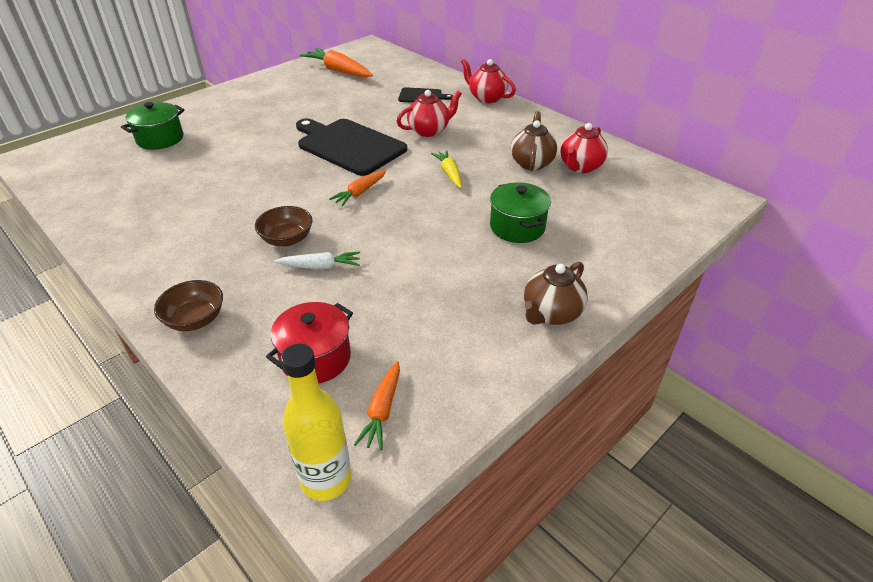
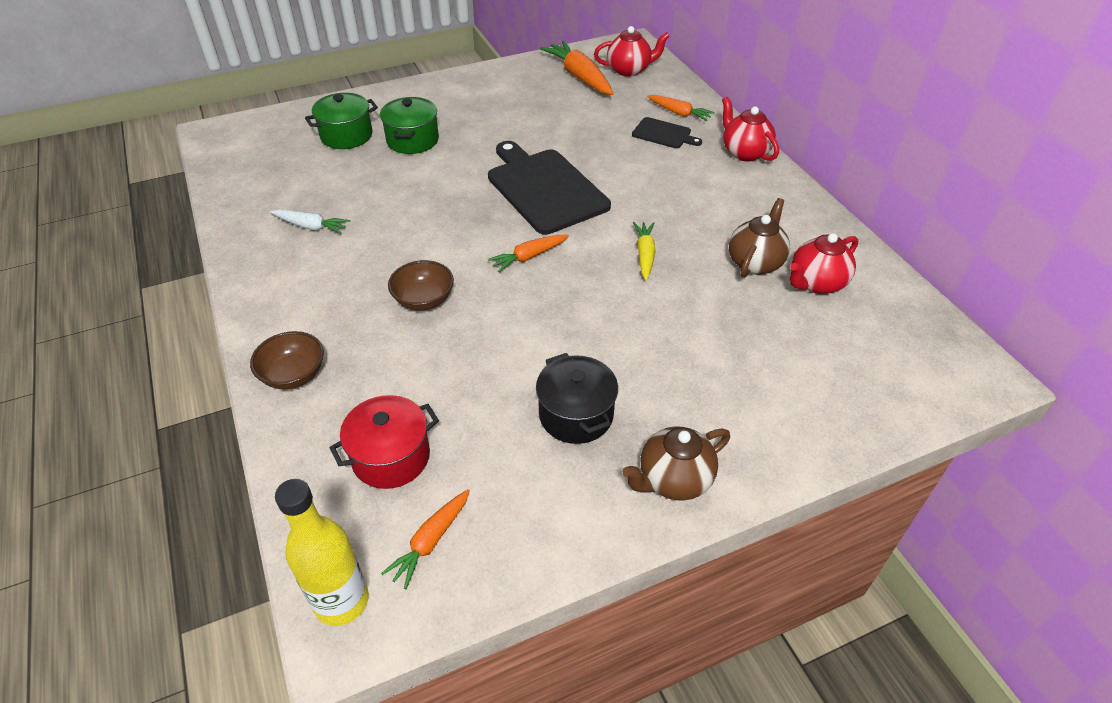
camera: 20 degrees right, 5 degrees up
(320, 266) = (444, 344): white carrot -> white carrot (311, 226)
(426, 82) = (679, 113): none -> orange carrot
(429, 131) = (649, 187): red teapot -> red teapot (629, 70)
(454, 289) = (576, 415): none -> black pot
(517, 227) = (691, 351): green pot -> green pot (412, 140)

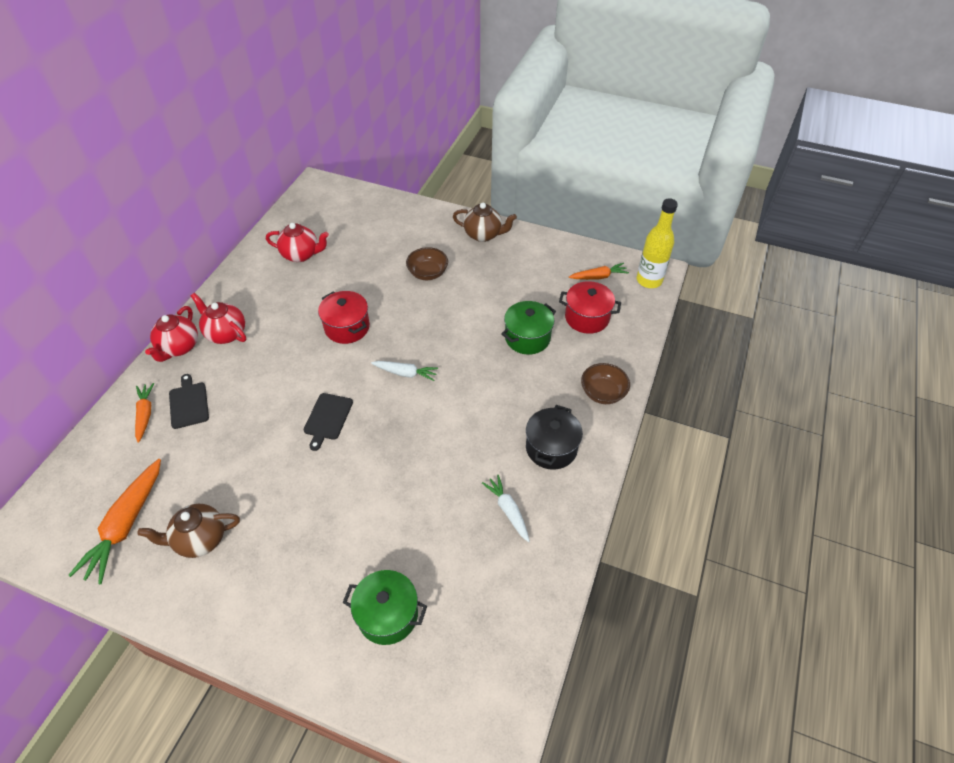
camera: 135 degrees left, 5 degrees up
(412, 140) = (346, 556): green pot -> green pot (527, 338)
(424, 299) = (493, 389): brown bowl -> brown bowl (428, 273)
(528, 257) = (406, 373): orange carrot -> white carrot
(545, 188) = (327, 418): black cutting board -> black cutting board, size x0.49
(576, 415) = (489, 279): black pot -> black pot (551, 448)
(629, 70) = (83, 497): red teapot -> red teapot (226, 333)
(644, 254) = (347, 327): yellow carrot -> red pot
(755, 263) = (306, 283): brown teapot -> brown teapot (200, 539)

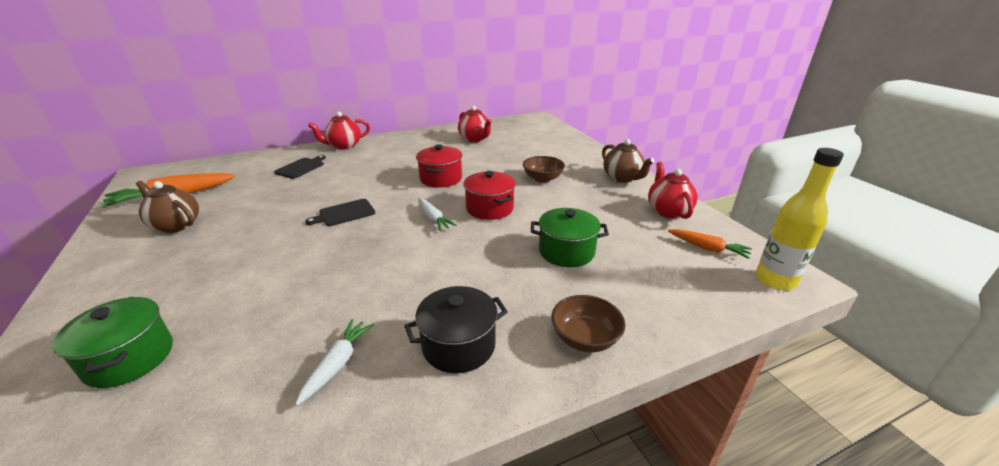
camera: 45 degrees right, 20 degrees down
(145, 414) = (277, 161): orange carrot -> none
(226, 333) = (374, 151): red teapot -> red teapot (668, 211)
(587, 317) = (652, 270): red pot -> red pot (489, 208)

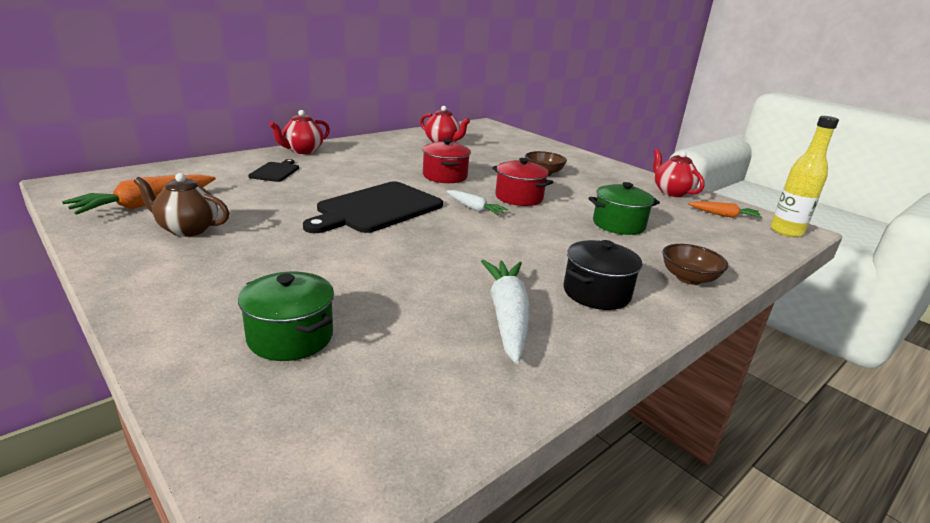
camera: 20 degrees left, 5 degrees down
(338, 364) = (507, 316): white carrot -> white carrot, size x1.71
(344, 213) = (377, 208): black cutting board -> black cutting board, size x2.05
(622, 178) = (612, 170): brown teapot -> none

